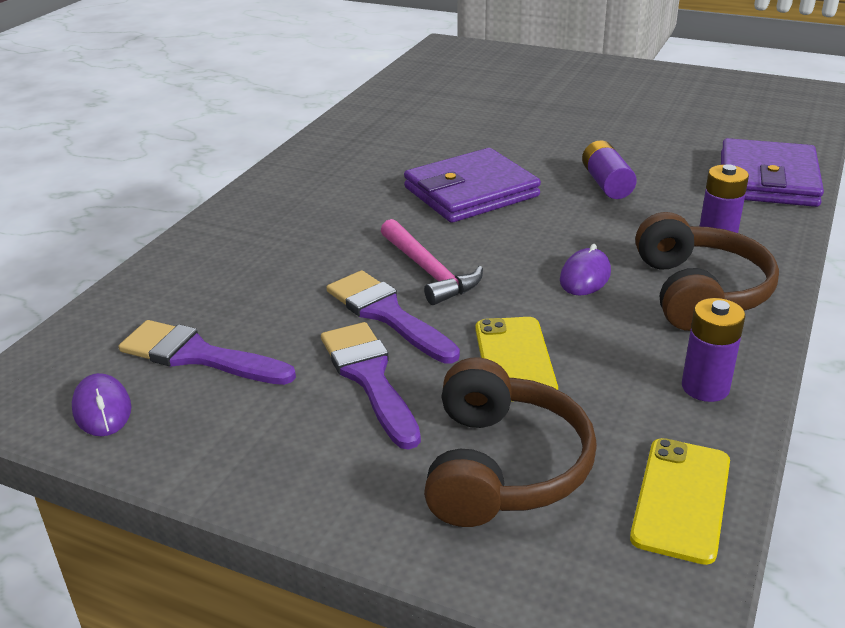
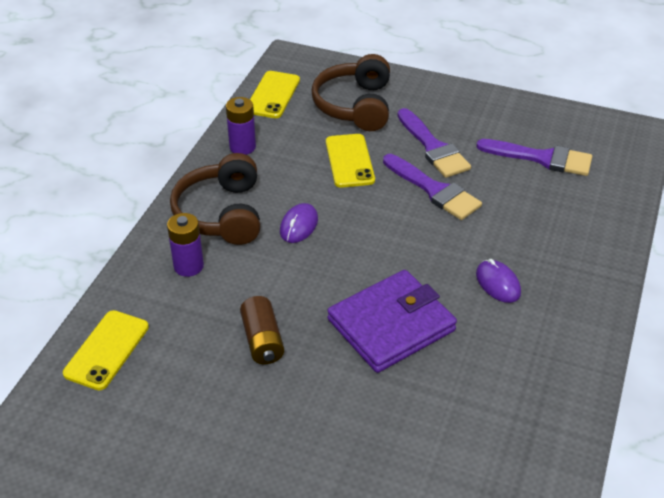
camera: 175 degrees right, 10 degrees up
(102, 409) = (574, 126): purple mouse -> purple mouse (498, 283)
(429, 271) = (413, 228): pink hammer -> none
(606, 184) = (262, 340): purple battery -> brown battery
(767, 180) = (107, 350): purple wallet -> yellow phone

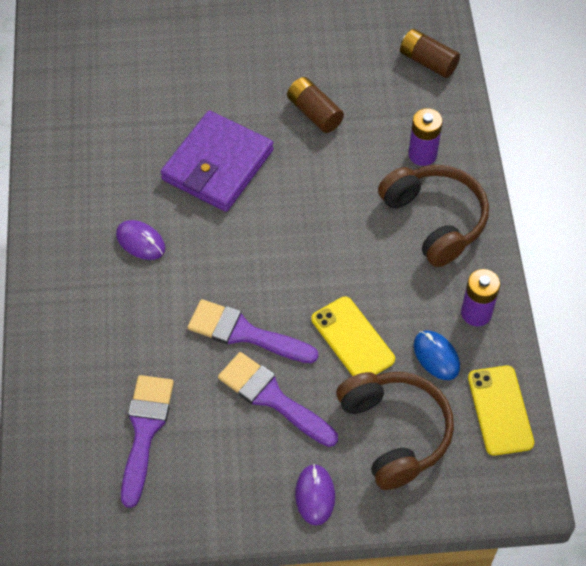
camera: 155 degrees right, 15 degrees up
(107, 350) = (428, 61): yellow phone -> brown battery
(293, 133) = (436, 356): none -> blue mouse
(299, 225) = (354, 235): purple mouse -> purple mouse (315, 495)
(542, 158) = (145, 431): purple brush -> purple brush turned 105 degrees clockwise

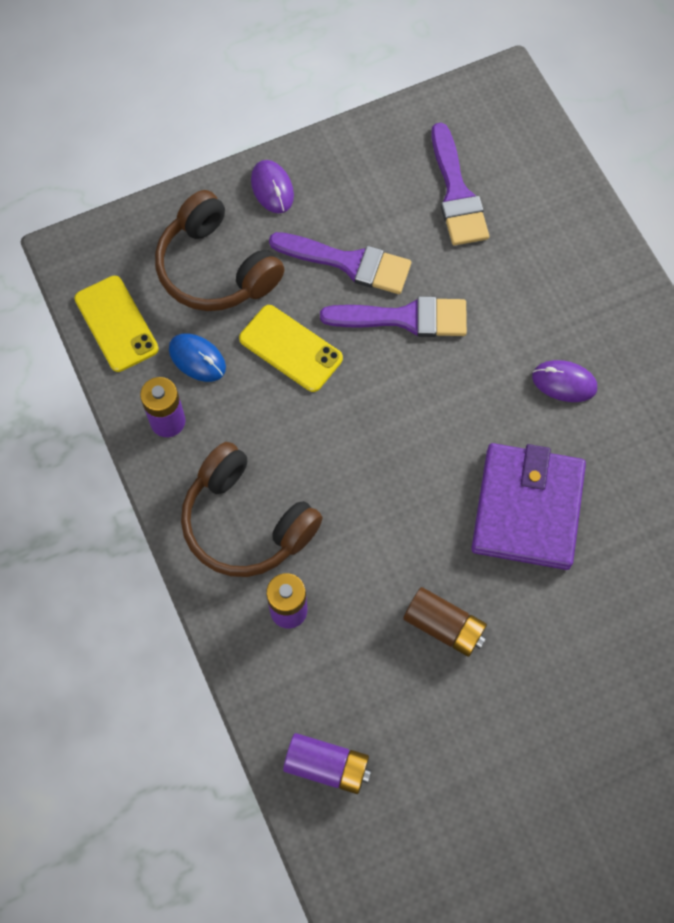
camera: 160 degrees right, 10 degrees up
(428, 61) = (327, 766): brown battery -> purple battery

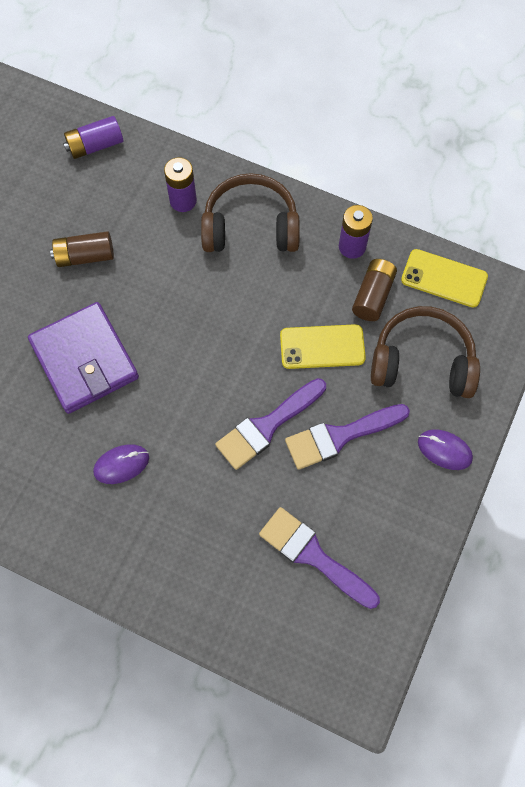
camera: 140 degrees right, 0 degrees up
(197, 359) = (373, 295): blue mouse -> brown battery

